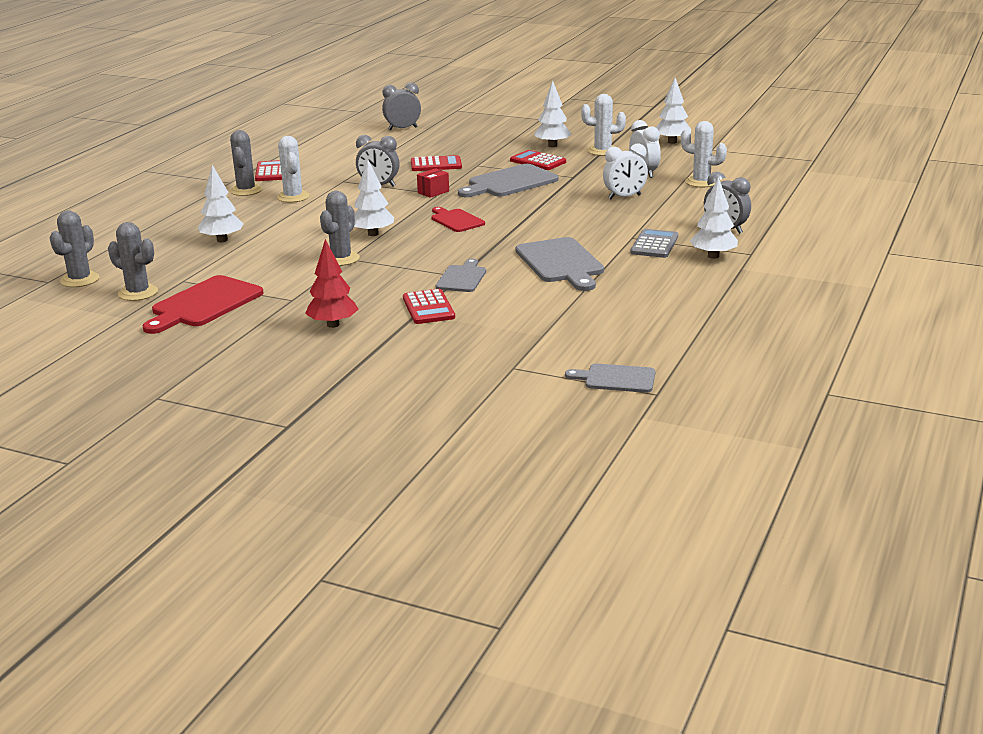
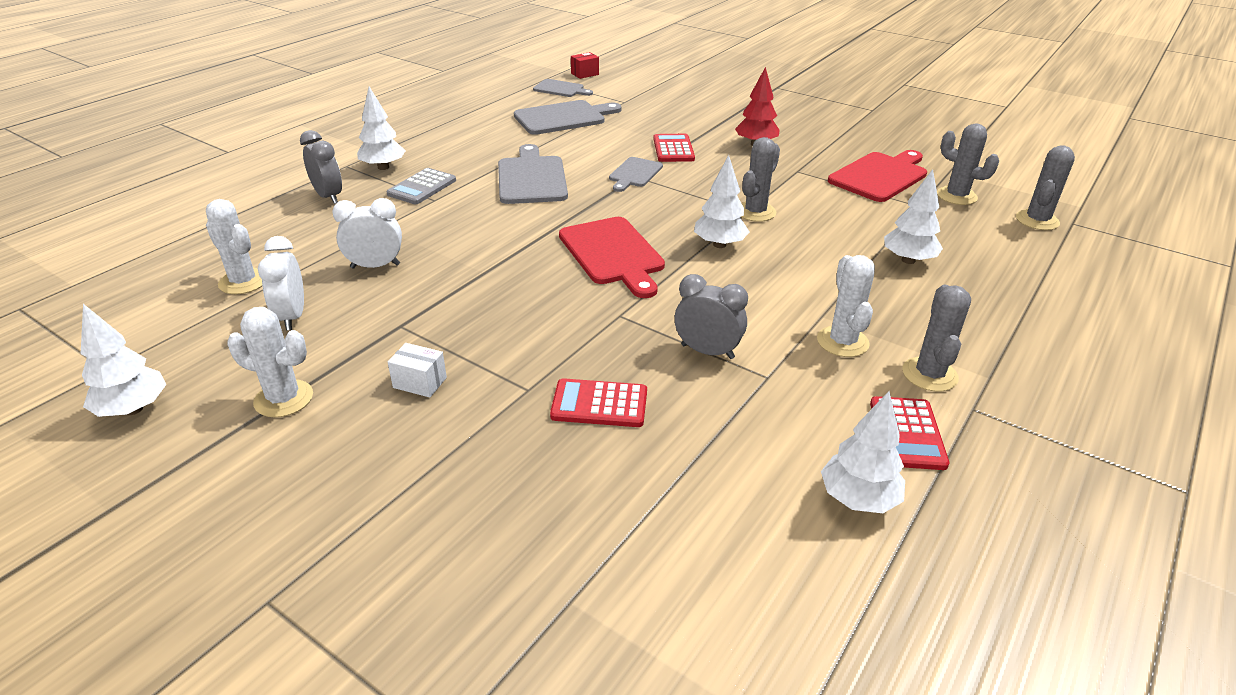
camera: 170 degrees left, 10 degrees up
(402, 129) = (632, 614): grey clock -> none
(433, 192) = (626, 319): red box -> red box (585, 74)
(456, 220) = (613, 254): red cutting board -> red cutting board, size x1.68
(509, 182) = (503, 326): grey cutting board -> grey cutting board (563, 118)
(538, 161) = (420, 382): red calculator -> white box
(552, 145) = (351, 439): white tree -> white tree (858, 499)

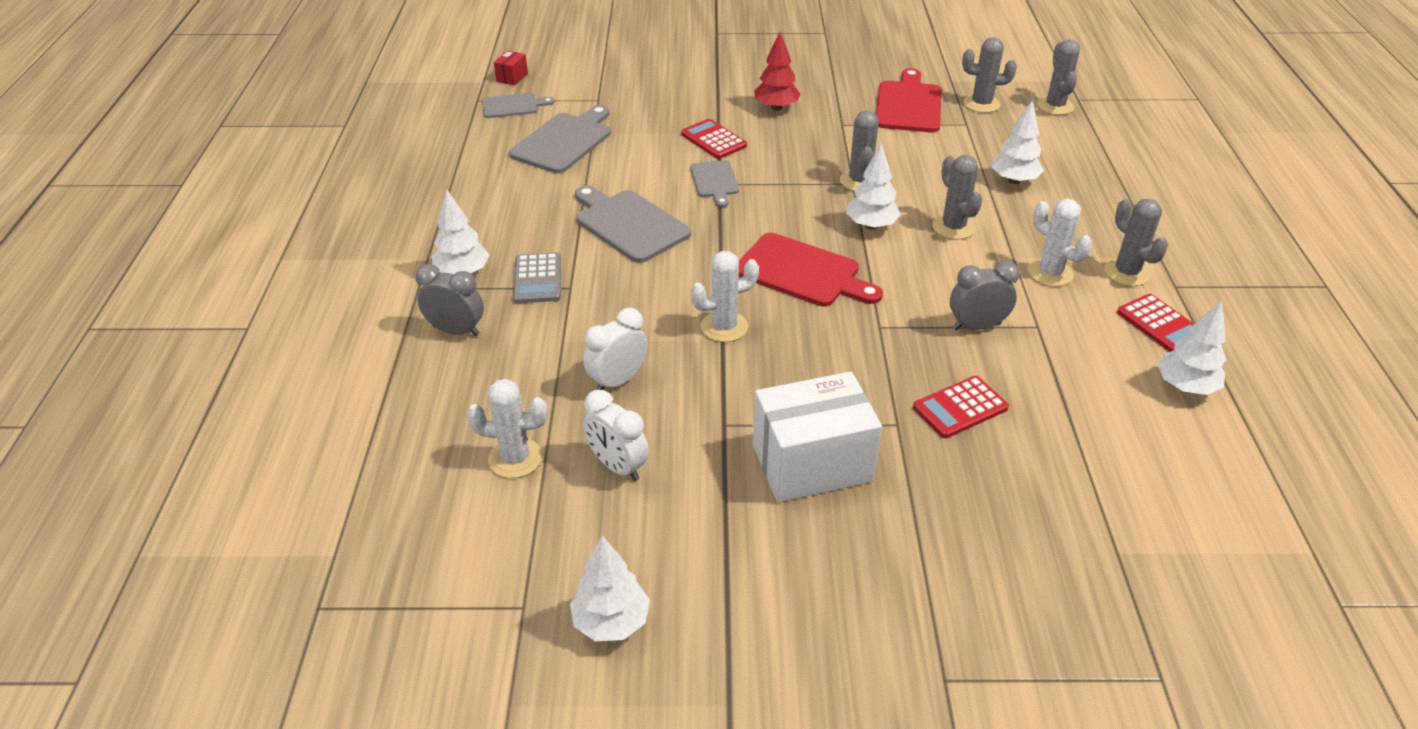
camera: 35 degrees left, 5 degrees up
(283, 399) = (726, 538): white cactus -> white cactus (724, 327)
(420, 382) = (812, 463): white box -> white box, size x2.41
(794, 272) = (953, 227): none -> grey cactus

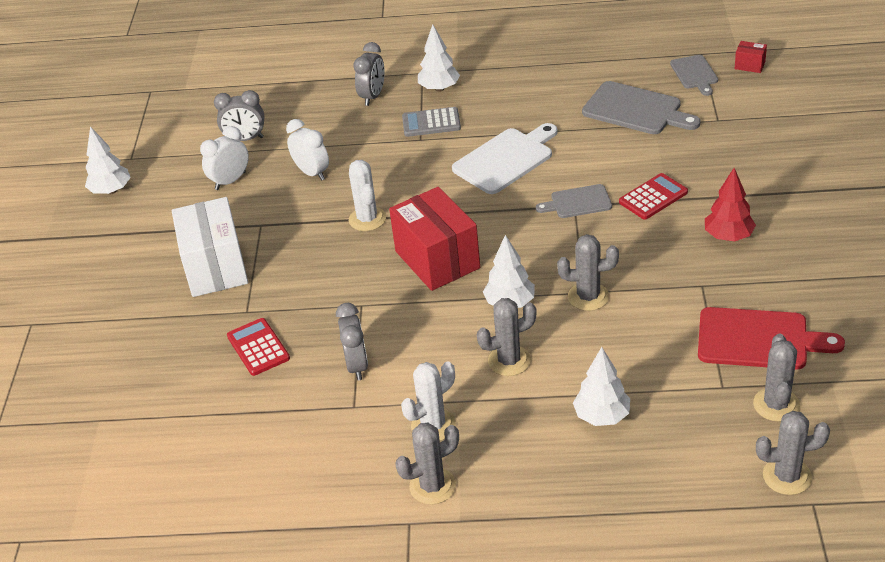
camera: 95 degrees right, 0 degrees up
(515, 458) = (245, 139): white cactus -> grey clock
(629, 224) = (506, 159): grey cutting board -> white cutting board
(802, 272) = (437, 260): red cutting board -> red box
(1161, 325) = (348, 498): red calculator -> none
(1185, 387) = (262, 498): white tree -> none

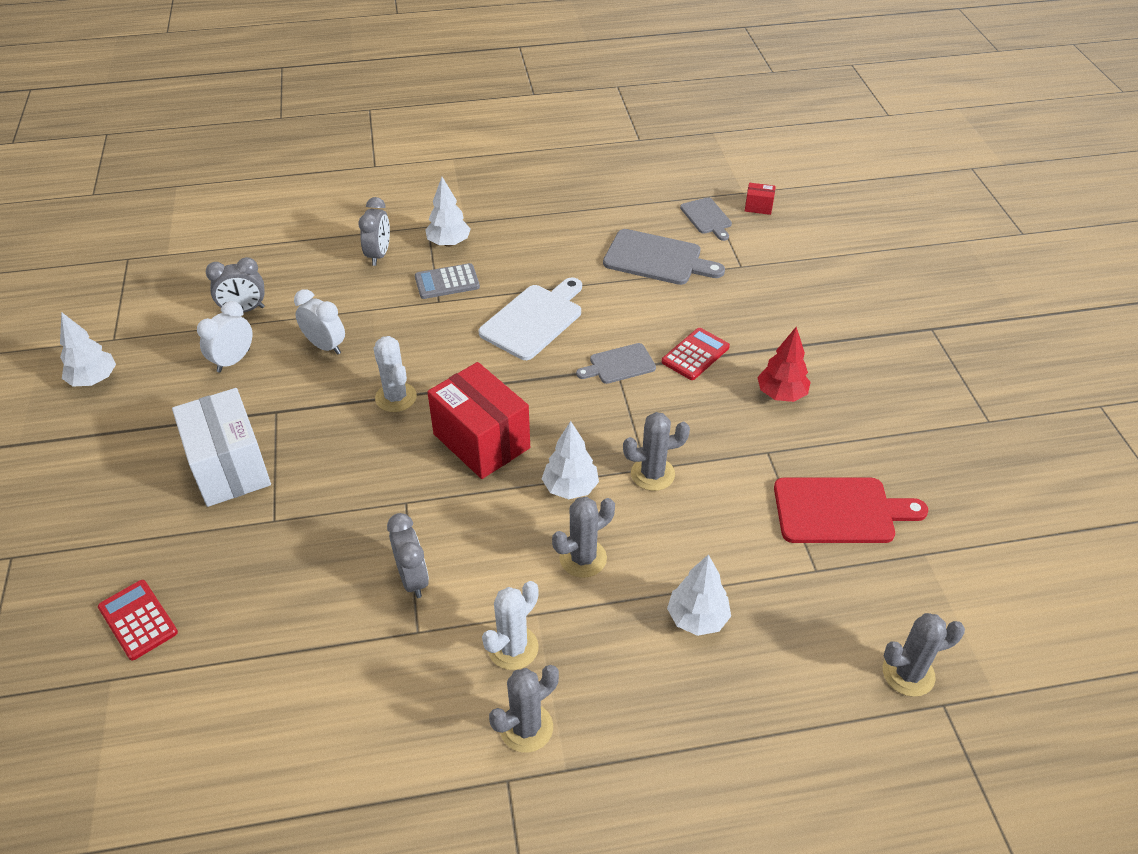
camera: 15 degrees left, 5 degrees up
(258, 347) = (294, 565): red calculator -> red calculator (138, 620)
(776, 405) = (876, 587): grey cactus -> none

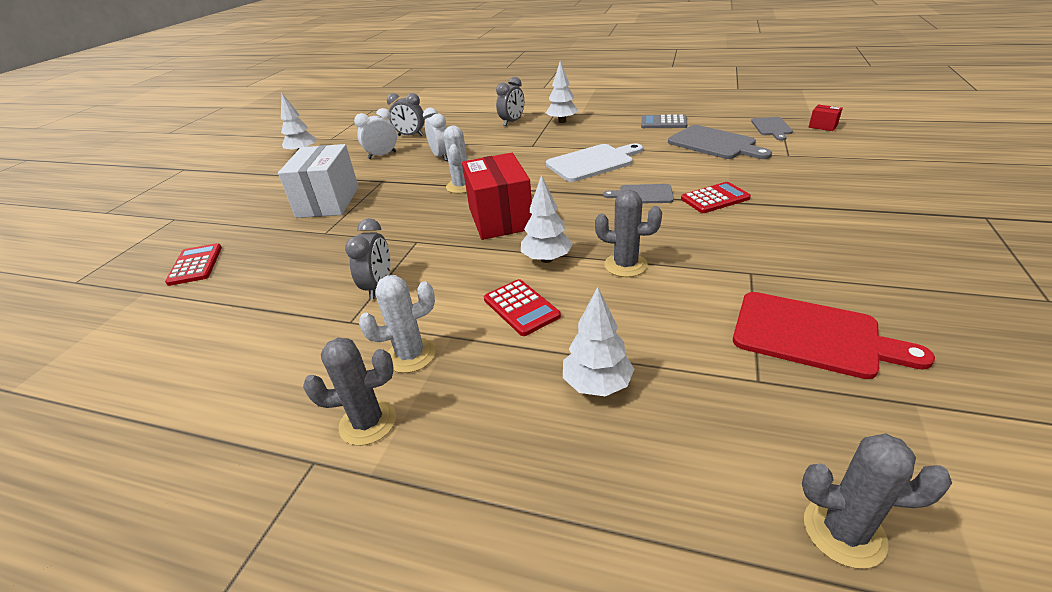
camera: 30 degrees right, 10 degrees down
(447, 282) = (545, 138): grey calculator -> grey calculator (663, 123)
(583, 558) = (521, 308): grey cactus -> red calculator
(781, 394) = (787, 236): red tree -> none

